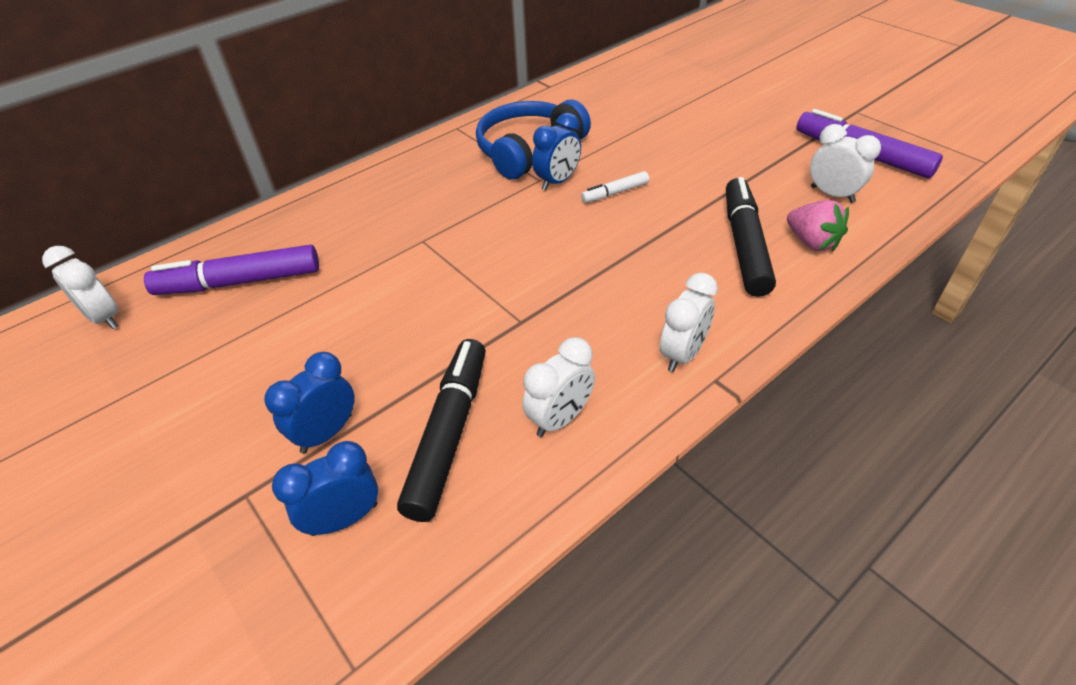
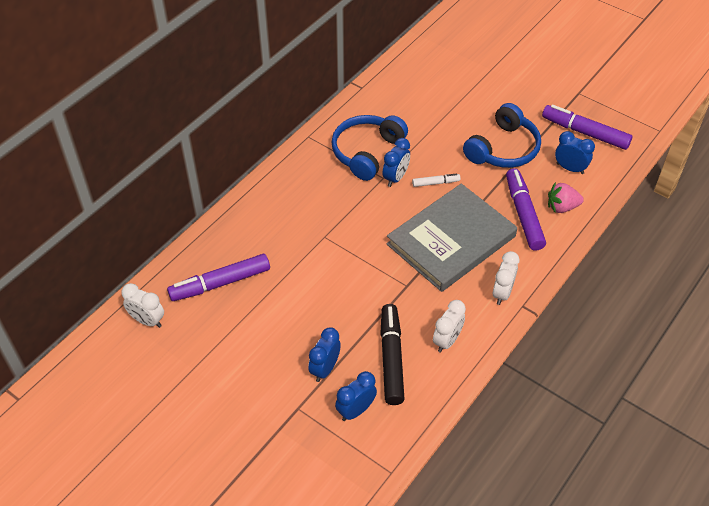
camera: 15 degrees left, 5 degrees up
(615, 193) = (435, 183): white marker -> white marker turned 150 degrees counterclockwise
(615, 267) = (451, 240): none -> grey book
(729, 163) = (503, 149): none -> blue headphones
(745, 245) = (523, 214): black marker -> purple marker
(812, 242) = (562, 207): pink strawberry -> pink strawberry turned 135 degrees clockwise
(832, 194) = (570, 168): white clock -> blue clock

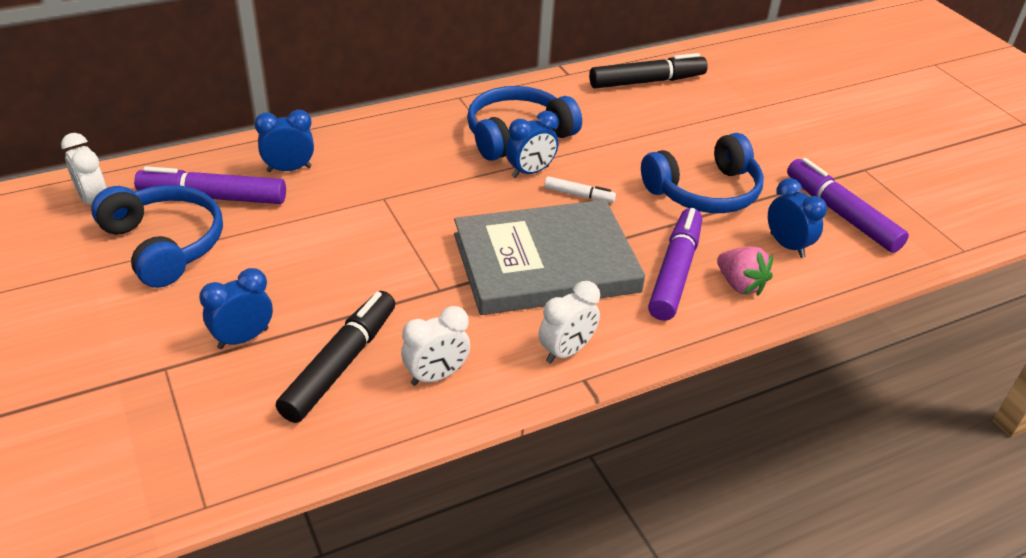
camera: 25 degrees right, 10 degrees down
(222, 330) = (164, 245): none -> blue headphones
(356, 410) = (234, 404): blue clock -> blue clock (289, 169)
(414, 74) = (647, 82): none -> black marker
(562, 207) = (740, 285): pink strawberry -> pink strawberry turned 150 degrees counterclockwise

